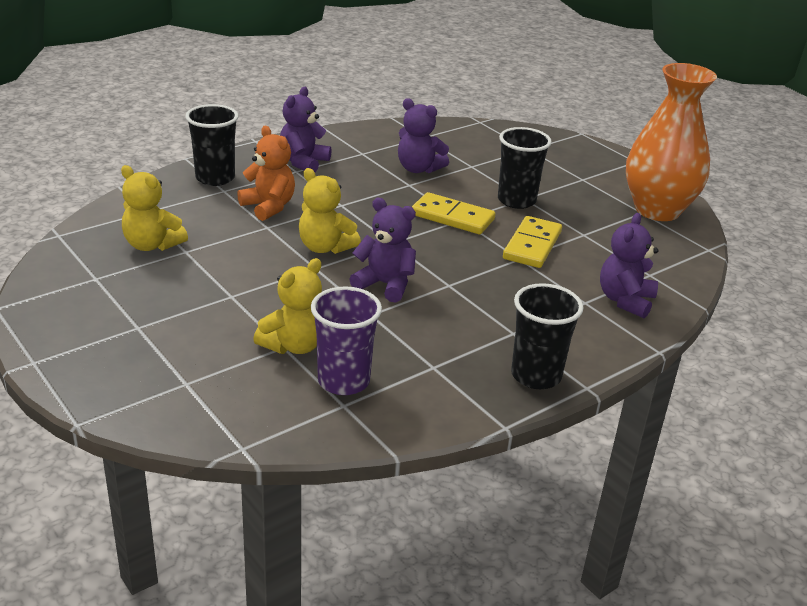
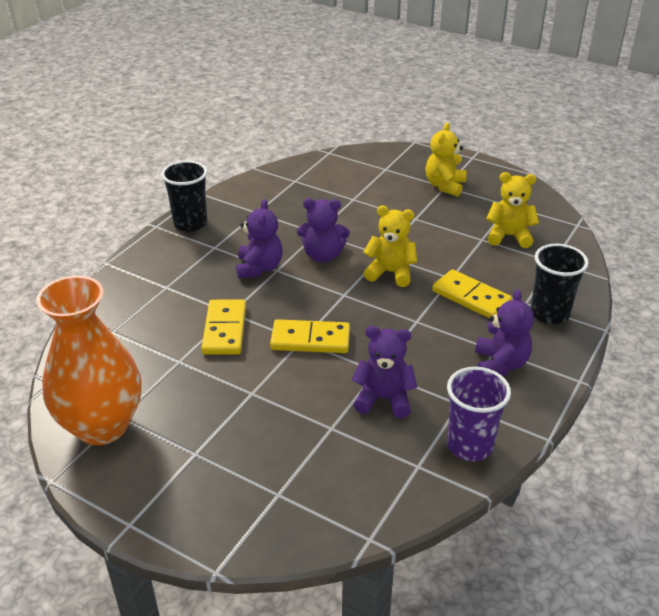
camera: 160 degrees right, 5 degrees up
(269, 207) = (471, 297): orange teddy bear -> yellow domino
(294, 345) = (347, 201): yellow teddy bear -> yellow teddy bear (444, 186)
(343, 381) = (303, 191): purple cup -> purple cup (469, 445)
(516, 200) = (259, 385): black cup -> none
(625, 300) = (134, 297): purple teddy bear -> purple teddy bear (259, 268)

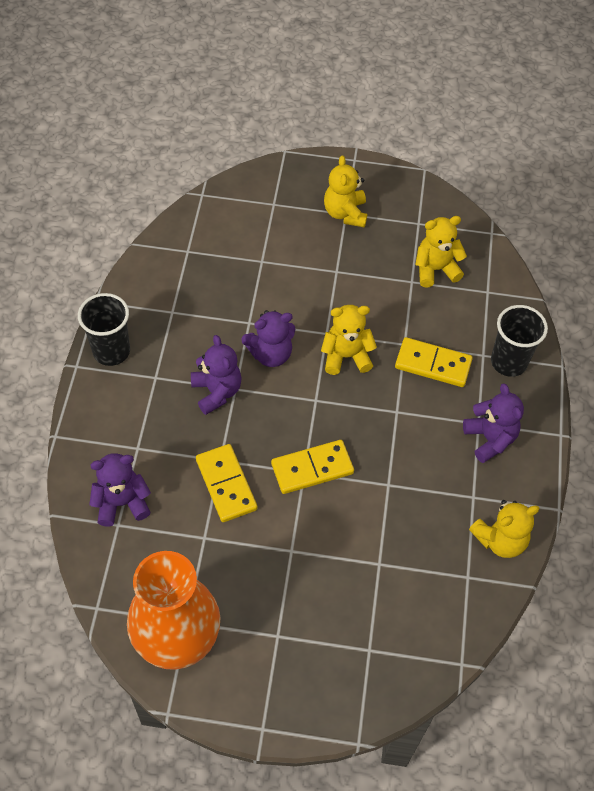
camera: 25 degrees left, 20 degrees up
(383, 399) = (408, 515): purple teddy bear -> purple teddy bear (122, 503)
(469, 445) = (500, 540): purple cup -> yellow teddy bear

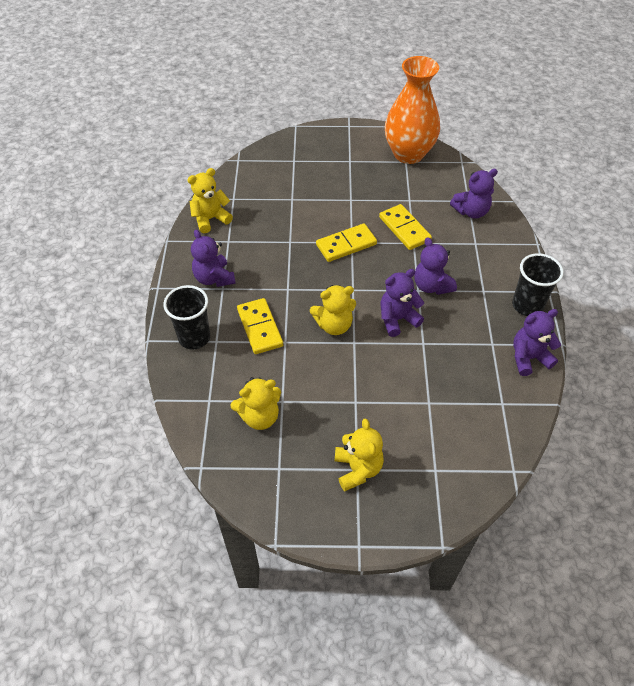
camera: 175 degrees right, 5 degrees down
(139, 291) = (528, 358): none -> purple teddy bear
(433, 364) = (259, 328): yellow domino -> yellow domino turned 60 degrees clockwise

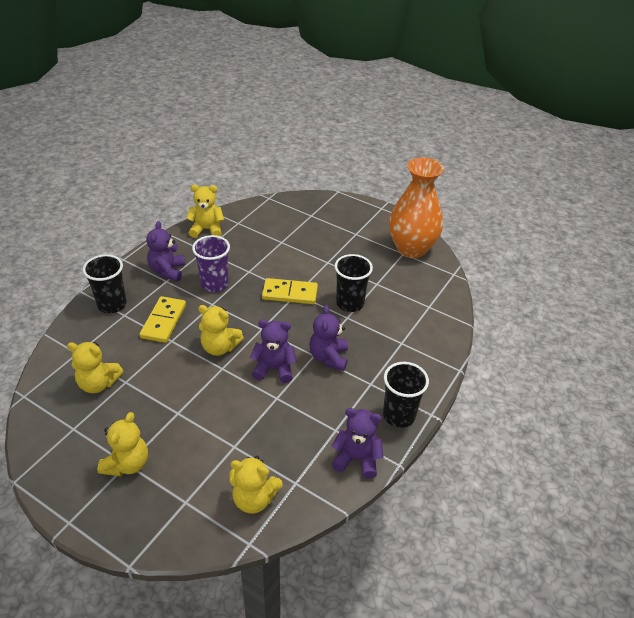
camera: 30 degrees right, 10 degrees down
(271, 269) = (214, 284): none -> purple cup
(404, 229) = (350, 303): yellow domino -> black cup
(471, 211) = (422, 316): purple teddy bear -> none
(484, 435) = (254, 499): none -> yellow teddy bear

